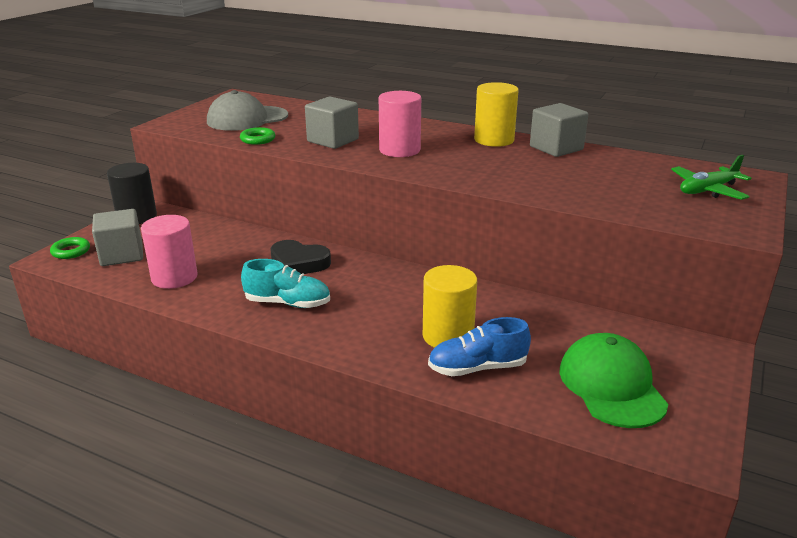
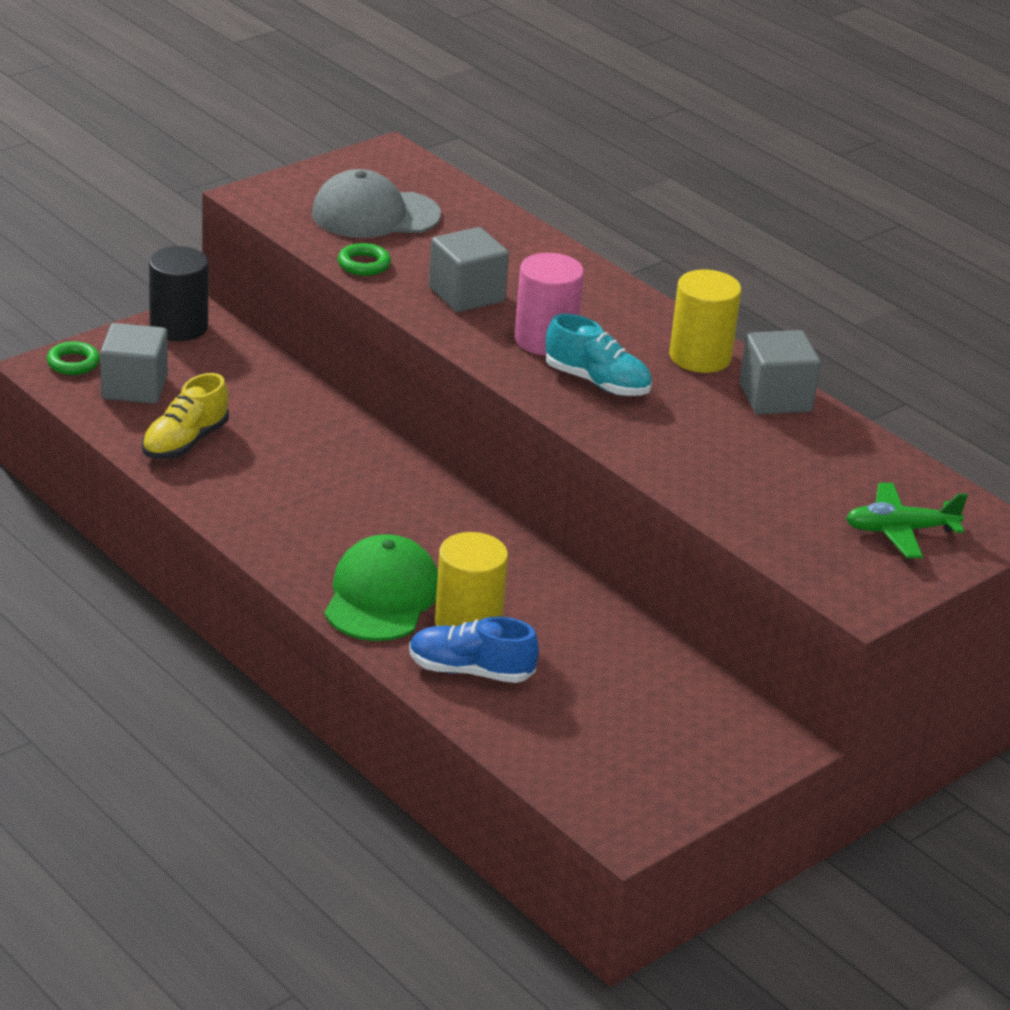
camera: 20 degrees right, 5 degrees up
(174, 277) = (185, 442): pink cylinder -> yellow shoe
(288, 303) = (304, 521): turquoise shoe -> turquoise shoe (597, 382)
(298, 263) = (353, 467): black heart -> none
(611, 385) = (608, 739): green cap -> green cap (381, 596)

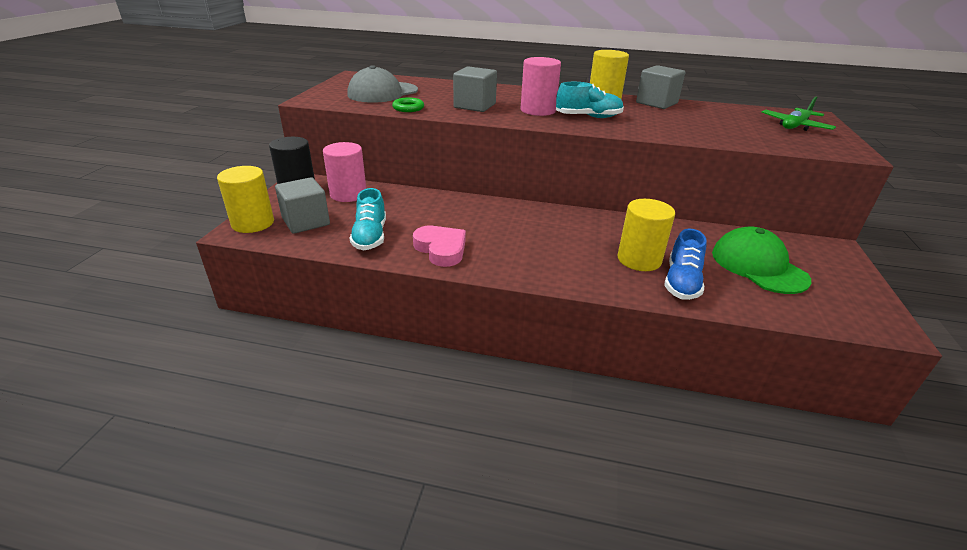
camera: 35 degrees left, 0 degrees up
(73, 363) = (253, 223): green ring -> yellow cylinder
(185, 442) = (370, 236): yellow shoe -> turquoise shoe
(231, 365) = (348, 194): none -> pink cylinder
(246, 497) = (441, 249): none -> pink heart
(381, 596) = (582, 266): green cap -> green cap (758, 266)
(470, 671) = (681, 282): blue shoe -> blue shoe turned 45 degrees counterclockwise

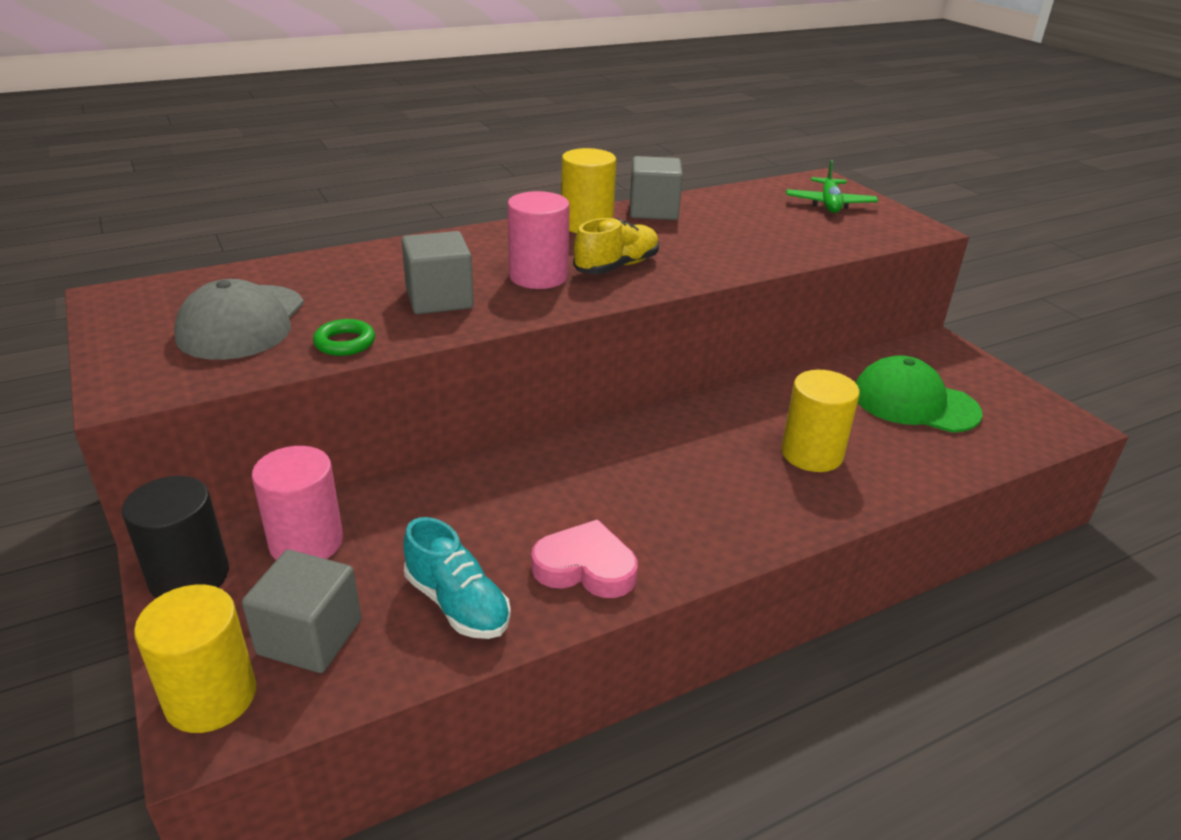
camera: 40 degrees left, 0 degrees up
(588, 117) = (617, 266): turquoise shoe -> yellow shoe
(681, 282) = (882, 464): blue shoe -> none

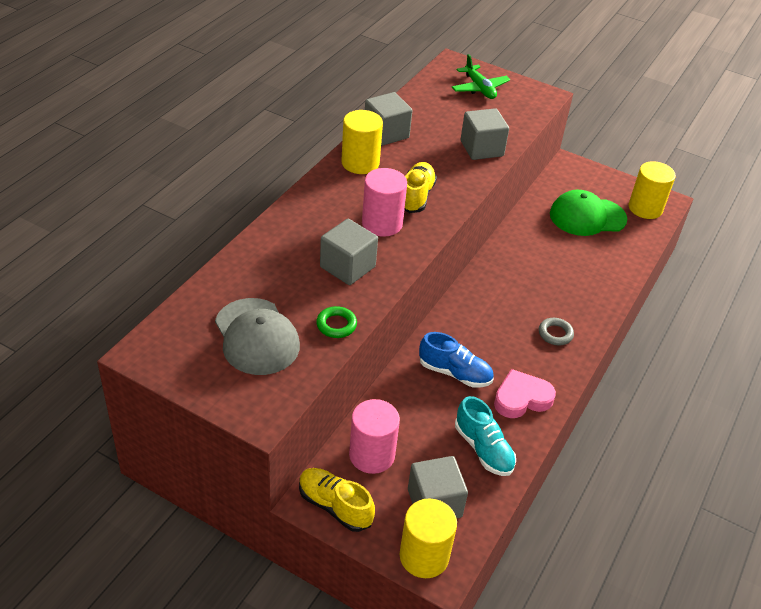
camera: 35 degrees left, 10 degrees up
(189, 576) = (334, 506): black cylinder -> yellow shoe
(457, 604) = (483, 449): turquoise shoe -> turquoise shoe turned 45 degrees clockwise
(524, 500) = (455, 373): none -> blue shoe
(723, 512) = (555, 334): none -> grey ring
(764, 250) = (481, 148): none -> grey cube
(812, 454) = (566, 276): yellow cylinder -> yellow cylinder (645, 208)

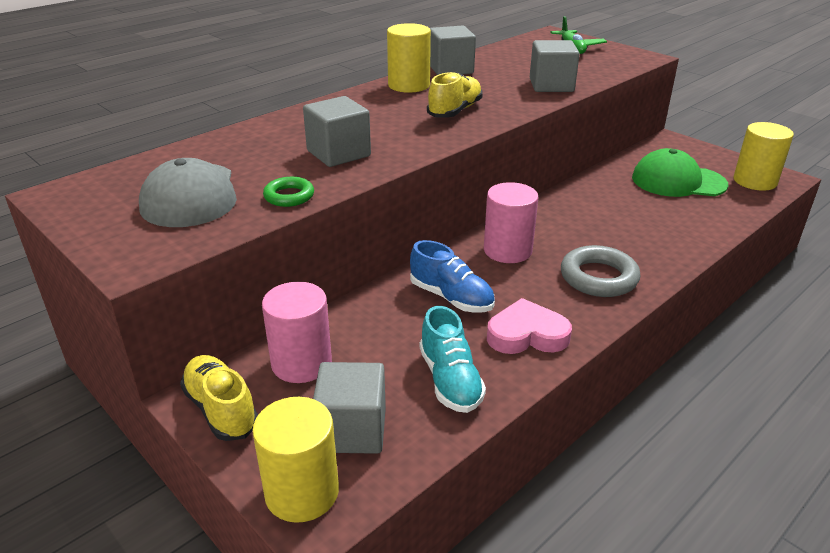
camera: 20 degrees right, 10 degrees down
(382, 223) = (402, 126): pink cylinder -> pink cylinder (507, 250)
(555, 334) = (598, 277): grey ring -> grey ring, size x1.71

